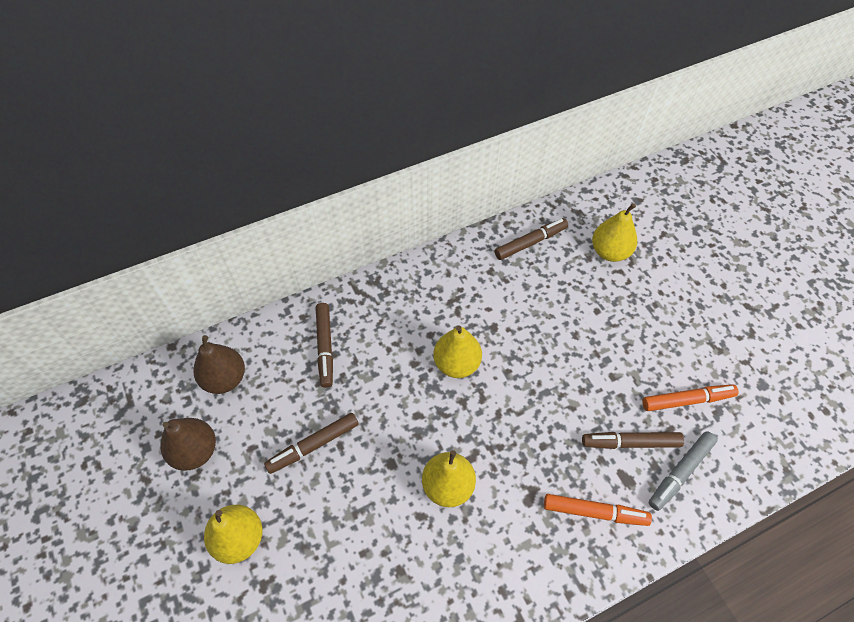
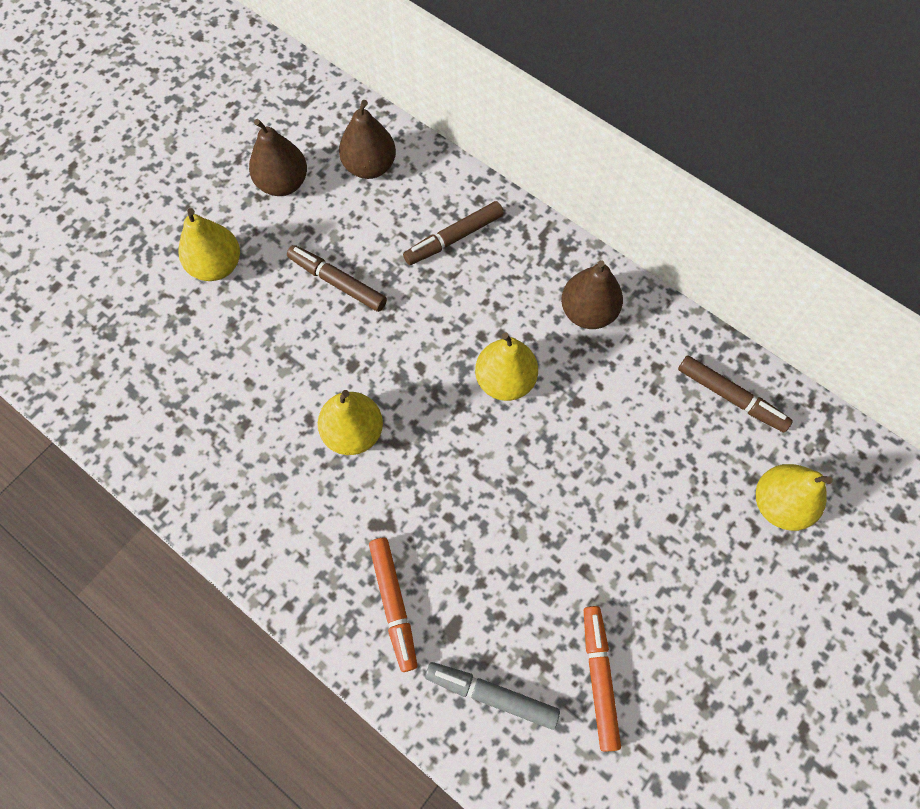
camera: 65 degrees right, 10 degrees up
(431, 291) = (588, 312): none -> brown pear
(630, 442) = (502, 619): brown marker -> none
(687, 400) = (599, 677): orange marker -> orange marker turned 150 degrees counterclockwise

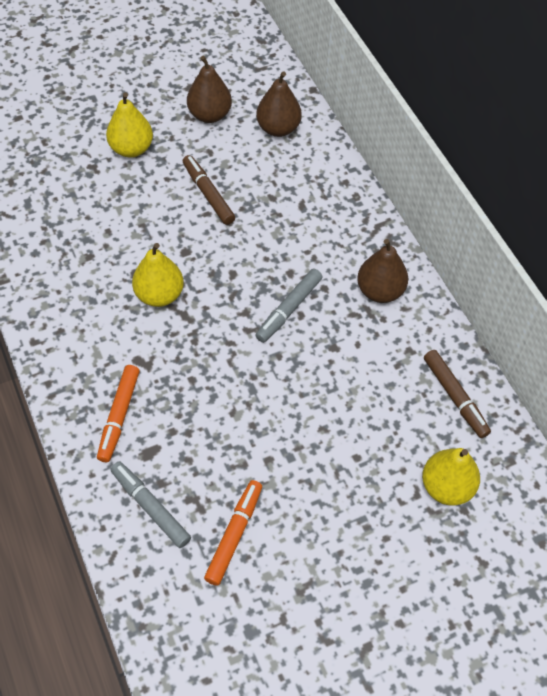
camera: 25 degrees right, 10 degrees down
(453, 238) = (310, 200): brown marker -> none
(505, 380) = (288, 309): yellow pear -> grey marker

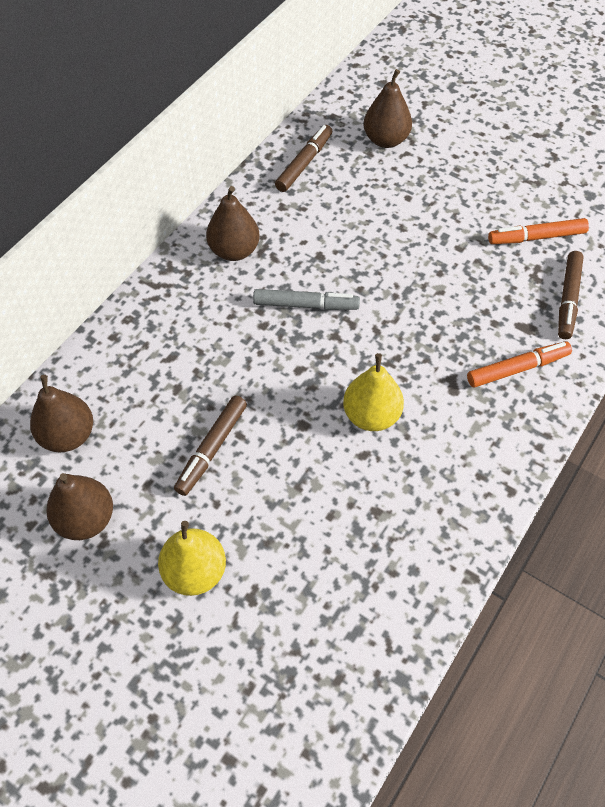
camera: 120 degrees left, 0 degrees up
(150, 507) = (568, 299): grey marker -> brown marker
(446, 487) = (386, 140): yellow pear -> brown pear

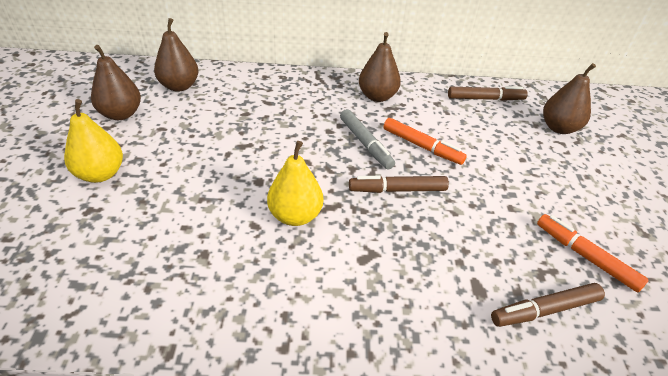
camera: 55 degrees right, 15 degrees down
(212, 449) = (207, 145): brown marker -> brown marker (397, 190)
(517, 369) = (425, 299): orange marker -> orange marker (422, 146)

